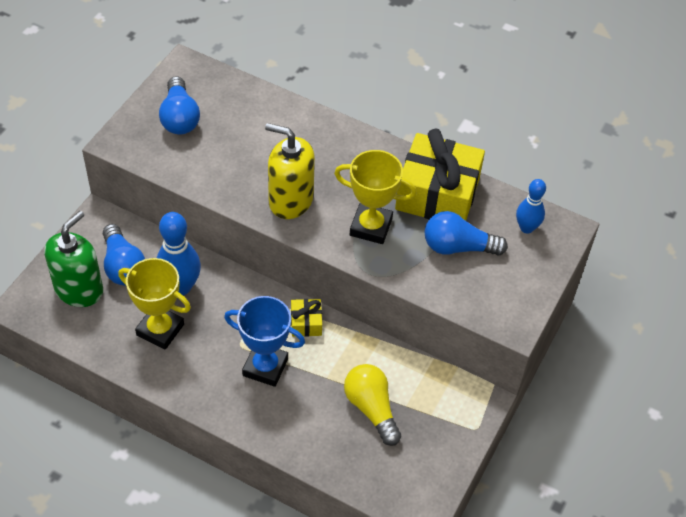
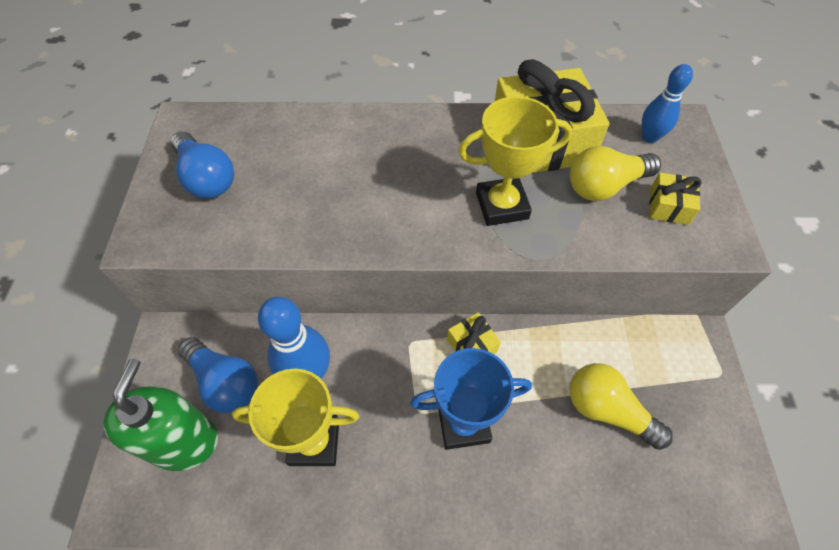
camera: 25 degrees left, 5 degrees up
(290, 200) = (394, 216): yellow soap dispenser -> none
(458, 247) = (605, 186): blue light bulb -> yellow light bulb
(493, 282) = (668, 206): none -> yellow gift

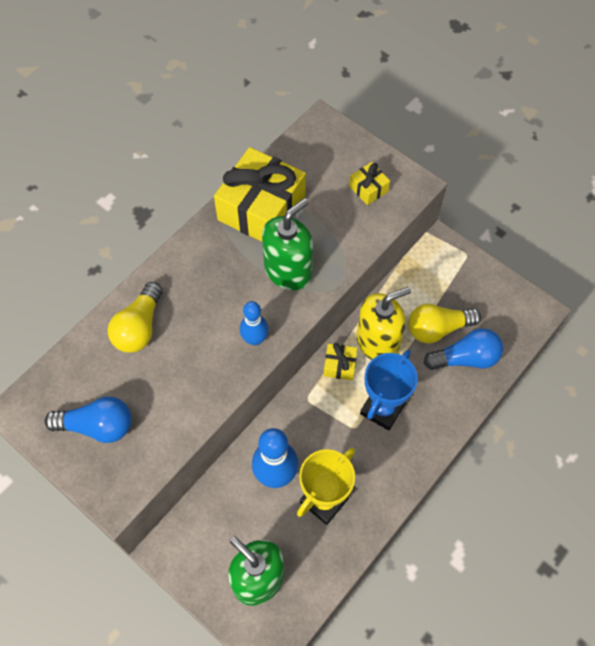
camera: 50 degrees left, 5 degrees up
(225, 382) = (237, 529): blue light bulb -> blue light bulb (465, 358)
(502, 206) = (288, 271): yellow trophy -> green soap dispenser
(531, 361) = (377, 342): none -> yellow soap dispenser
(605, 186) = (326, 206): yellow light bulb -> yellow light bulb (139, 327)
(650, 137) = (315, 150): blue bowling pin -> blue bowling pin (255, 339)

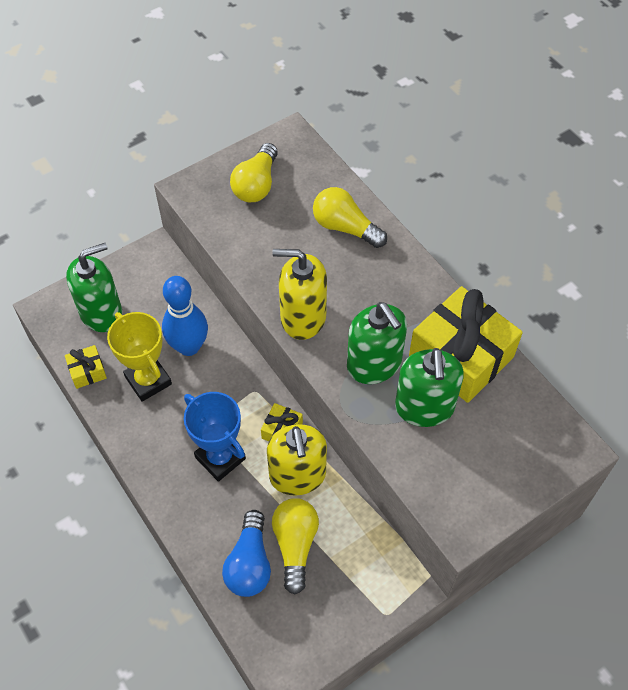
camera: 105 degrees right, 5 degrees down
(97, 426) = (256, 184): blue light bulb -> yellow light bulb
(255, 339) = (303, 317): blue bowling pin -> yellow soap dispenser
(318, 226) = (424, 407): none -> green soap dispenser
(368, 189) = (466, 474): yellow gift -> yellow gift (87, 371)

